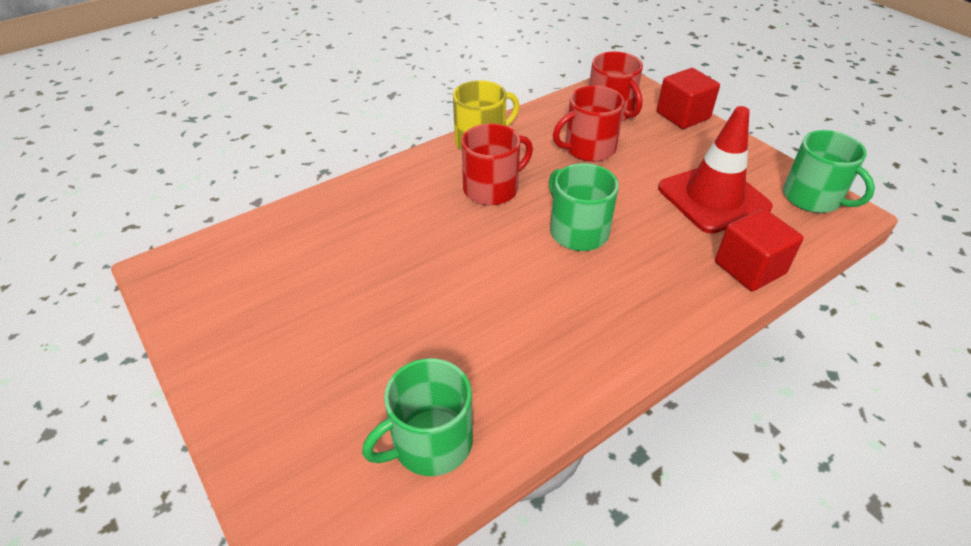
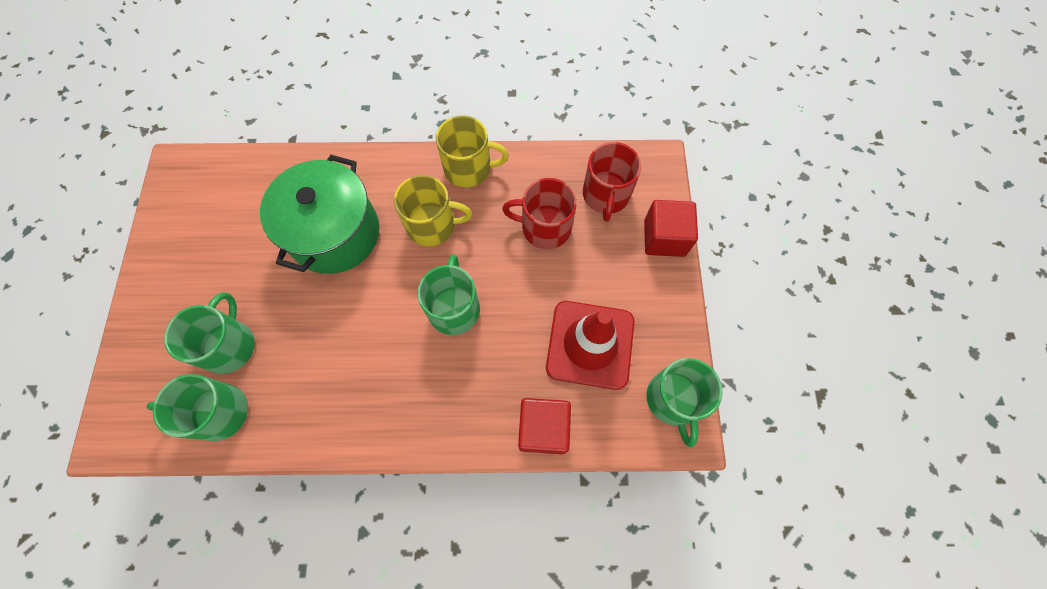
camera: 35 degrees right, 25 degrees up
(381, 378) = (229, 345): none -> green mug
(403, 236) = (335, 233): none -> green pot
(492, 189) = (432, 225): red mug -> yellow mug

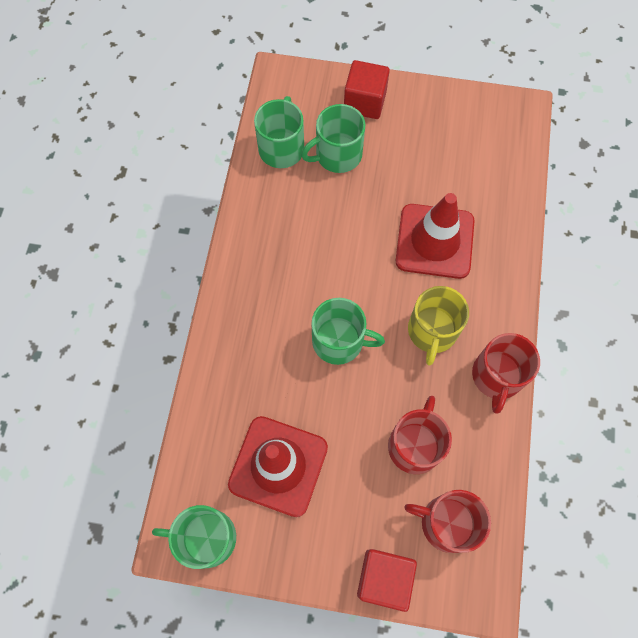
camera: 100 degrees right, 0 degrees up
(229, 345) = (337, 154): green mug -> green mug turned 135 degrees clockwise
(335, 233) = (434, 241): green pot -> red traffic cone
(469, 168) = (497, 376): yellow mug -> red mug
(543, 428) = (208, 404): red cube -> red cube (365, 102)

